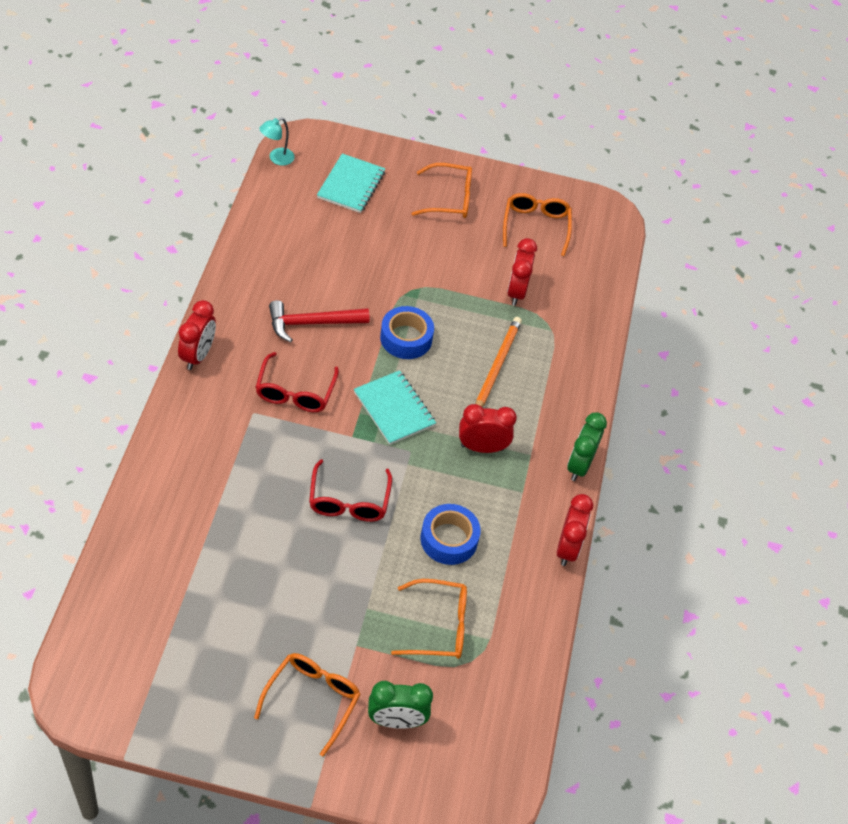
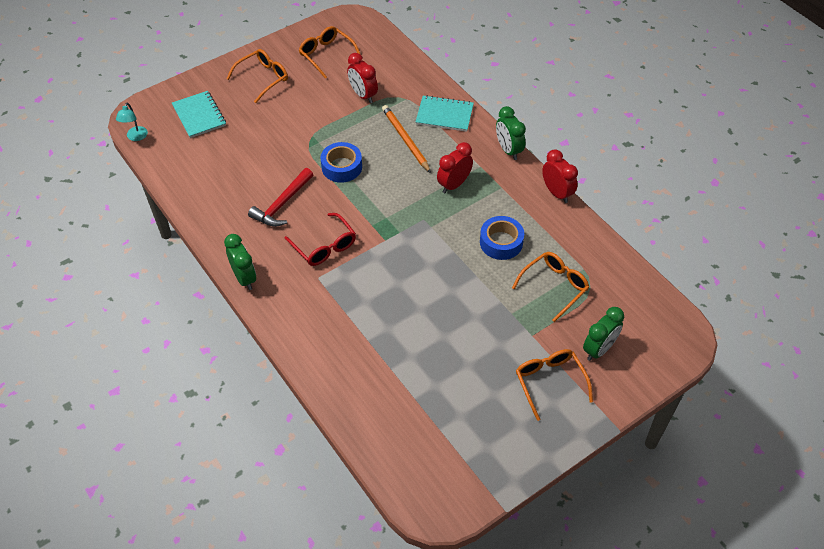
camera: 40 degrees left, 0 degrees up
(198, 355) = (244, 278): red clock -> green clock
(349, 501) = (429, 272): red glasses -> none
(394, 409) = (386, 206): turquoise notebook -> turquoise notebook (444, 115)

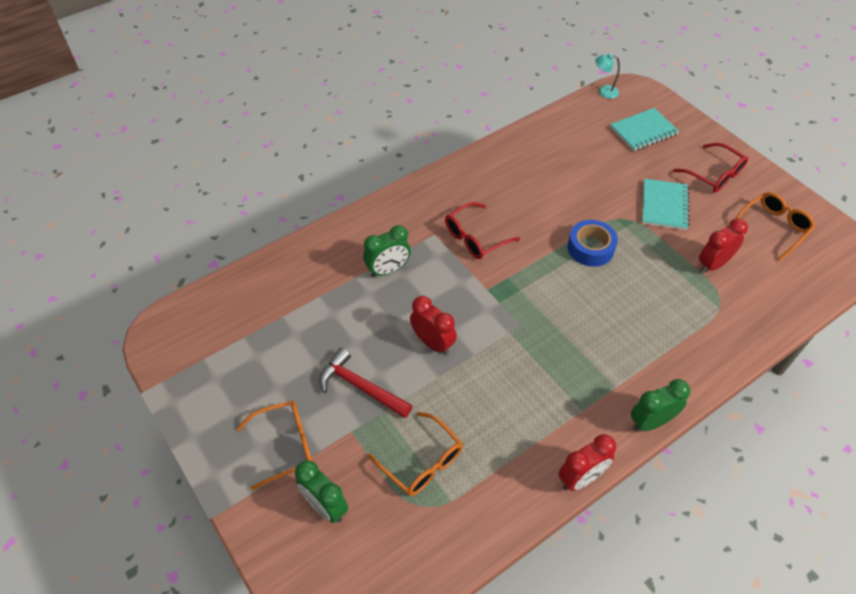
camera: 90 degrees right, 0 degrees up
(244, 278) = (434, 180): green clock -> green clock (388, 270)
(263, 78) = (714, 175): orange glasses -> red glasses
(282, 204) = (530, 202): red hammer -> red hammer (361, 387)
(405, 140) = (646, 307): orange pencil -> none
(444, 115) = (700, 349): turquoise notebook -> turquoise notebook (664, 206)
(454, 184) = (579, 357): red clock -> red clock (433, 343)
(501, 242) = (490, 405): blue tape -> none

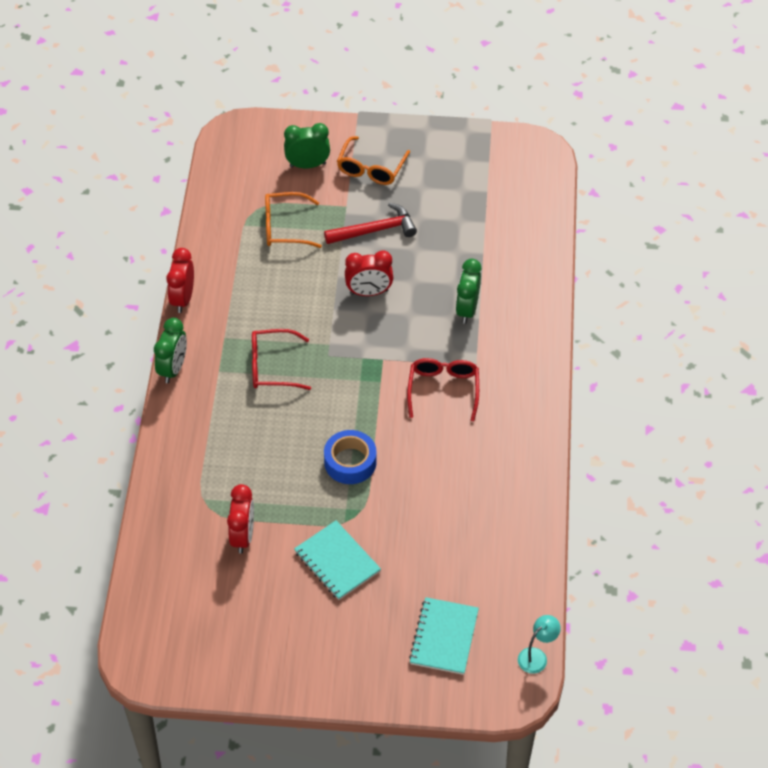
camera: 130 degrees right, 0 degrees up
(714, 175) = (328, 642): red glasses -> red glasses (272, 367)
(773, 227) = (226, 625): orange glasses -> none

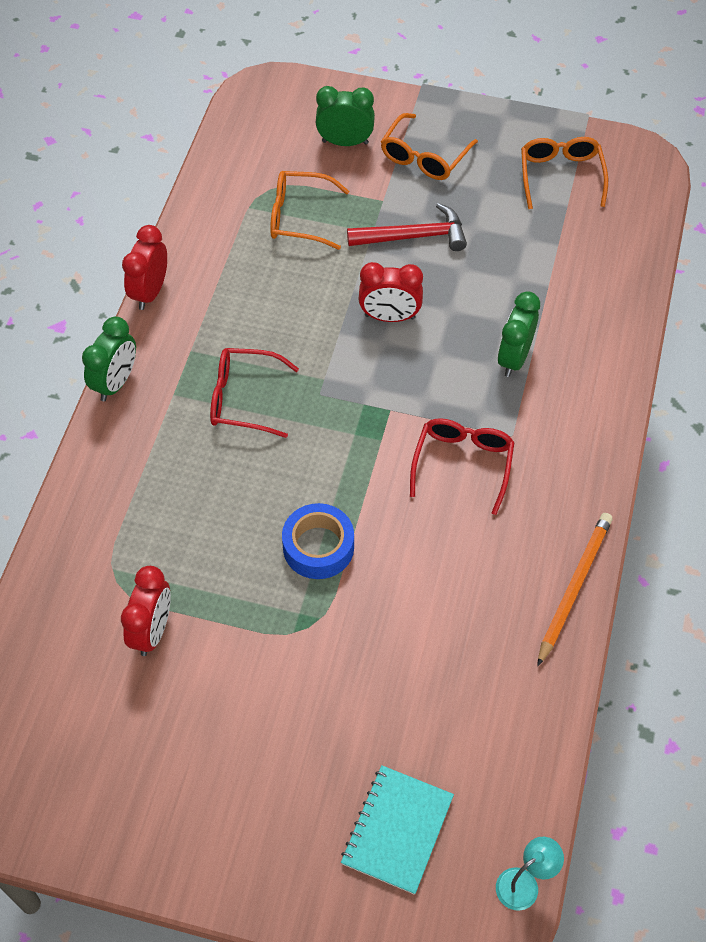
camera: 10 degrees right, 5 degrees up
(337, 562) = (271, 689): turquoise notebook -> none
(478, 169) = (561, 175): none -> orange glasses
(538, 462) = (574, 587): none -> orange pencil

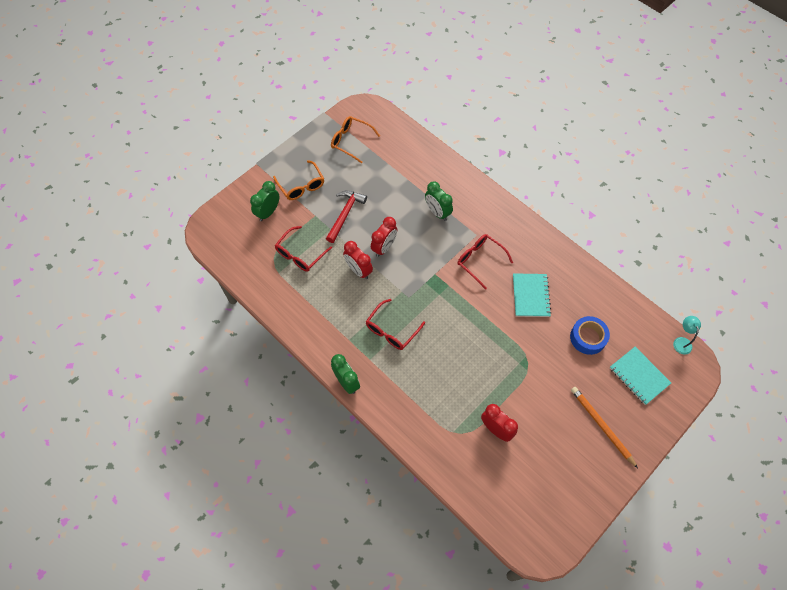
camera: 60 degrees left, 5 degrees up
(150, 292) = (301, 341): red clock -> red clock (358, 270)
(299, 217) = (300, 254): orange glasses -> red glasses
(318, 547) = (490, 338): blue tape -> blue tape (588, 337)
(446, 574) = (531, 296): none -> turquoise notebook
(574, 587) = (562, 253): orange pencil -> orange pencil (601, 426)

